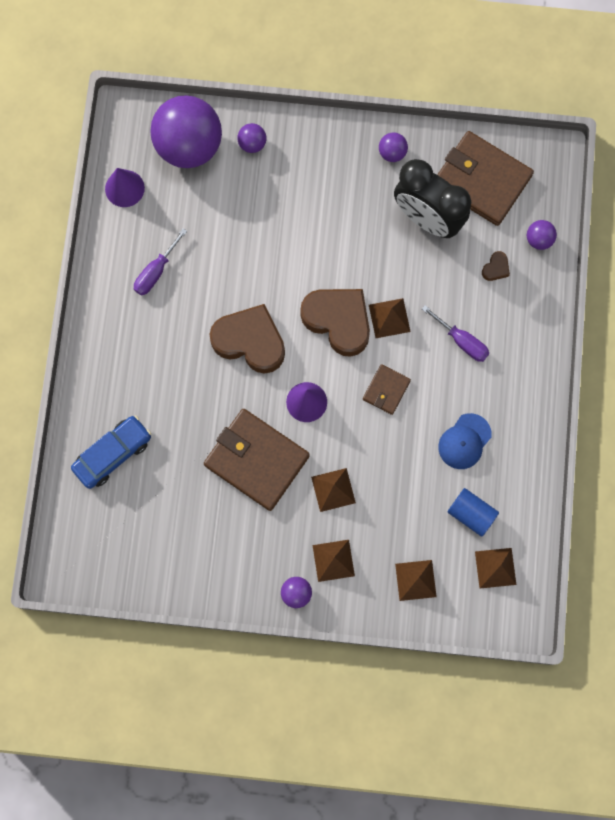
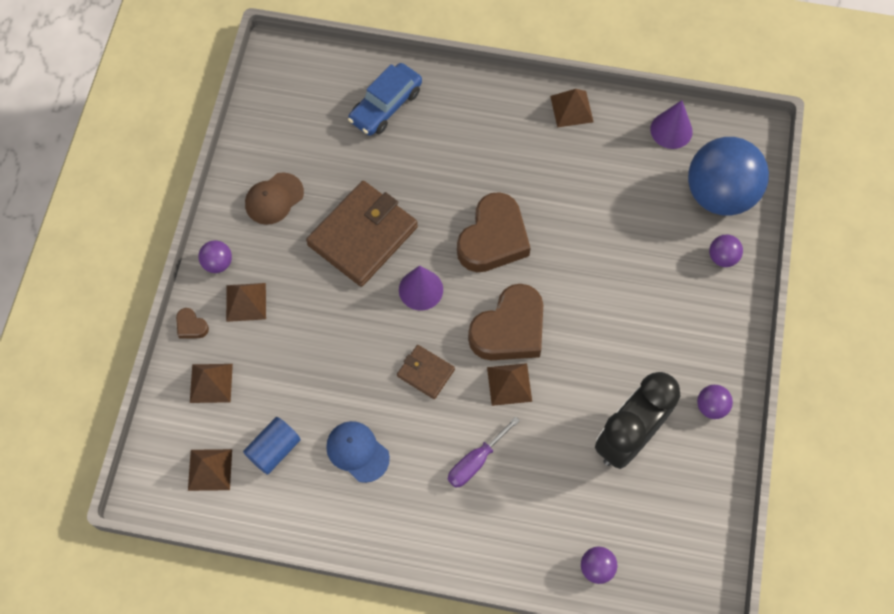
camera: 95 degrees right, 10 degrees down
(113, 454) = (385, 106): blue car -> blue car turned 75 degrees clockwise
(156, 272) = (576, 154): purple screwdriver -> none
(189, 146) = (719, 194): purple ball -> blue ball
(223, 549) = (274, 199): none -> brown cap
(333, 490) = (321, 308): brown pyramid -> brown pyramid (571, 109)
(481, 180) = (675, 507): brown wallet -> none
(495, 268) = (562, 511): brown heart -> brown heart (191, 326)

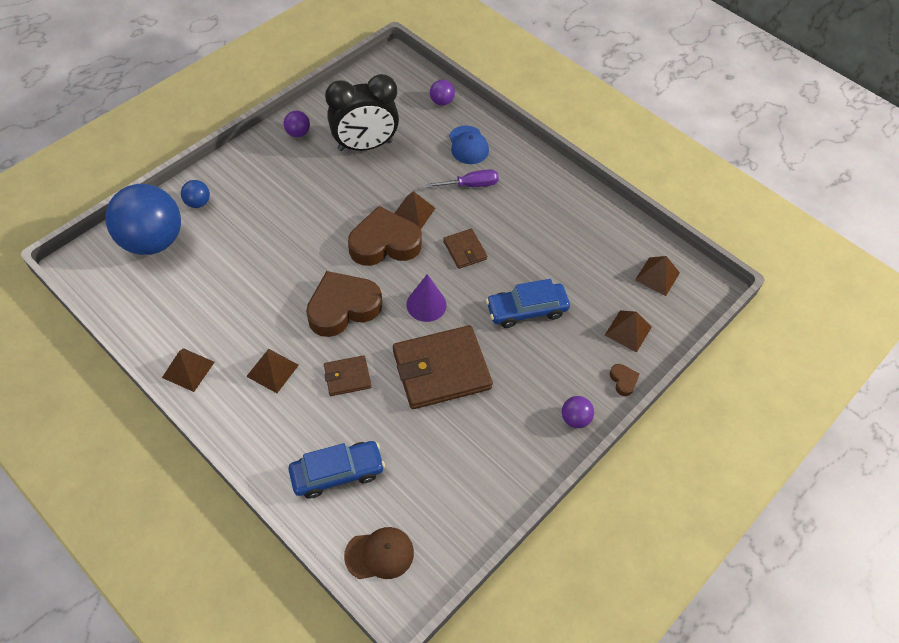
camera: 150 degrees left, 10 degrees down
(246, 302) = (568, 374): brown pyramid -> brown pyramid (272, 370)
(274, 199) = (494, 446): brown cap -> brown cap (379, 554)
(274, 450) = (604, 263): blue cylinder -> none
(322, 343) = (526, 310): none -> blue car
(357, 452) = (546, 231): blue cap -> blue cap (468, 145)
(438, 181) = (347, 377): none -> brown wallet
(671, 130) = (133, 304): purple cone -> none
(722, 257) = (198, 203): purple ball -> blue ball

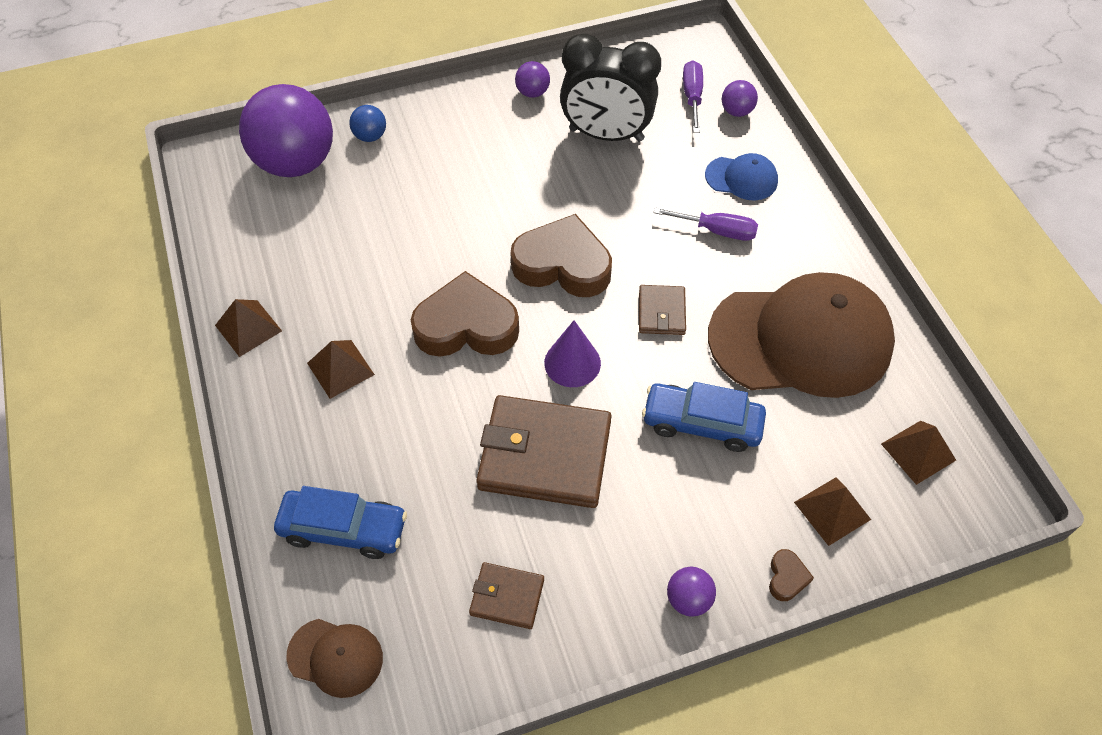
camera: 30 degrees right, 0 degrees up
(153, 241) = (296, 163): blue ball -> purple ball
(347, 377) = (423, 414): brown wallet -> brown wallet (507, 597)
(408, 101) = (692, 97): none -> purple screwdriver
(413, 213) = (620, 239): brown pyramid -> none
(468, 145) = (741, 178): blue cap -> blue cap turned 90 degrees counterclockwise
(557, 235) = (801, 339): none -> brown cap

